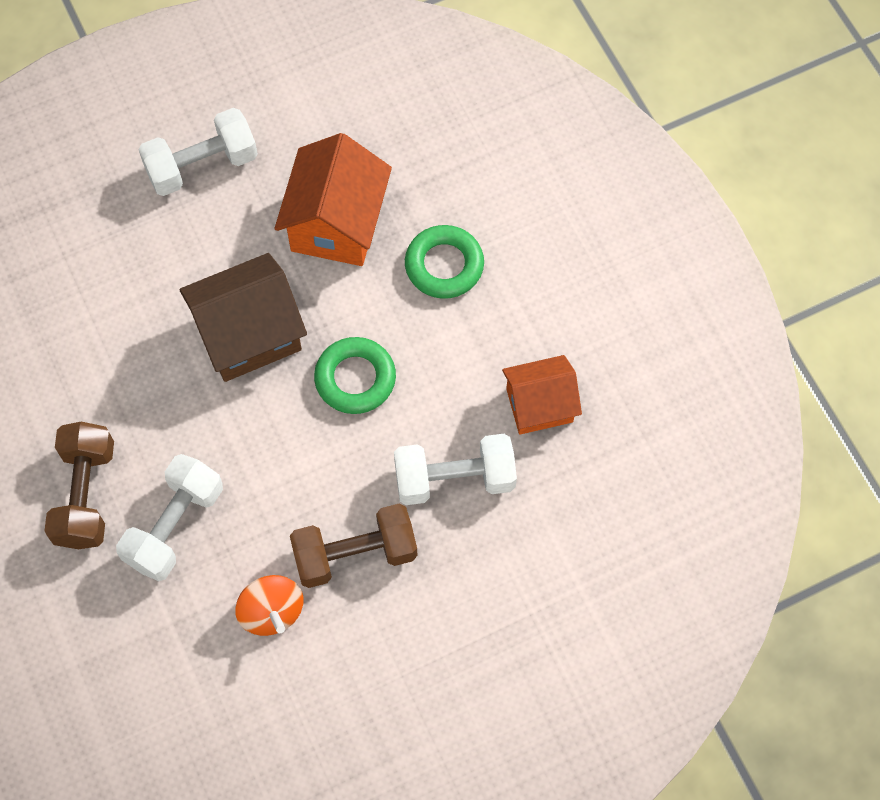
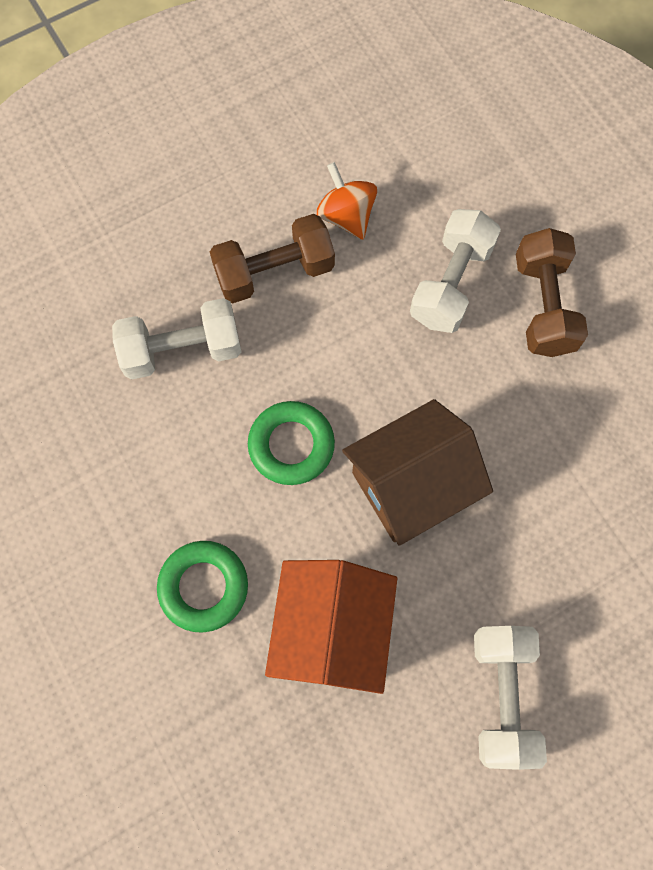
camera: 175 degrees right, 5 degrees up
(202, 165) = (502, 696): white dumbbell -> white dumbbell turned 60 degrees counterclockwise
(539, 405) = (96, 433): orange house -> none

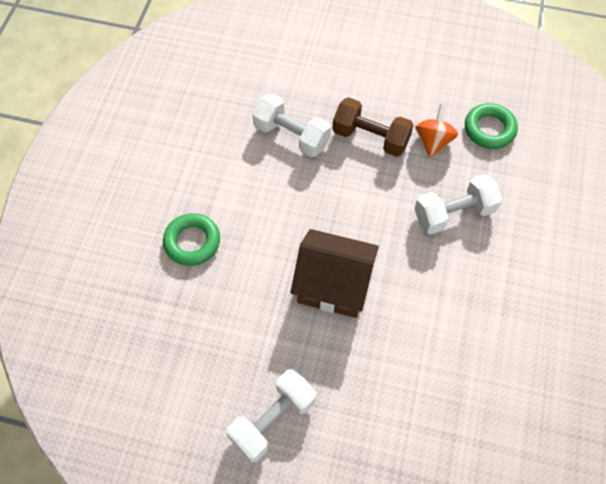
camera: 45 degrees right, 10 degrees down
(291, 445) = (296, 218): green ring -> green ring (489, 129)
(331, 630) = (227, 313): orange house -> none
(543, 305) = (492, 264): brown dumbbell -> none

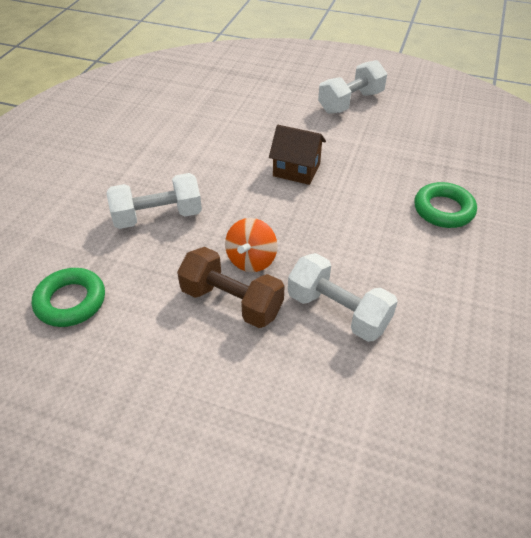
camera: 175 degrees left, 15 degrees down
(333, 285) = (296, 170): brown house -> brown house, size x0.66
(433, 141) = (151, 292): orange spinning top -> orange spinning top (251, 260)

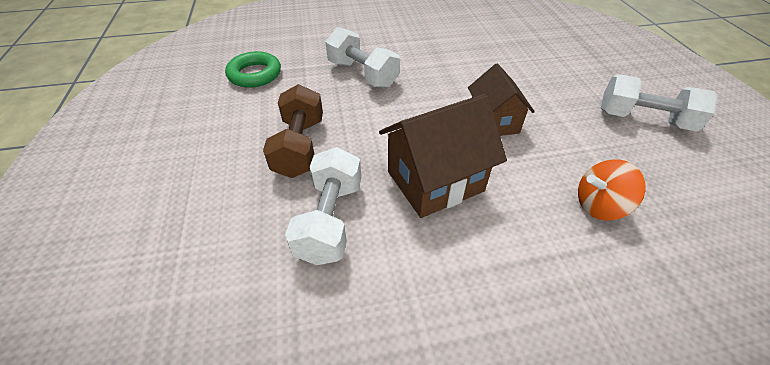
camera: 60 degrees right, 0 degrees up
(251, 260) = (354, 139): orange spinning top -> orange spinning top (599, 205)
(337, 232) = (435, 181): none -> brown house
(443, 210) = (559, 262): green ring -> none

